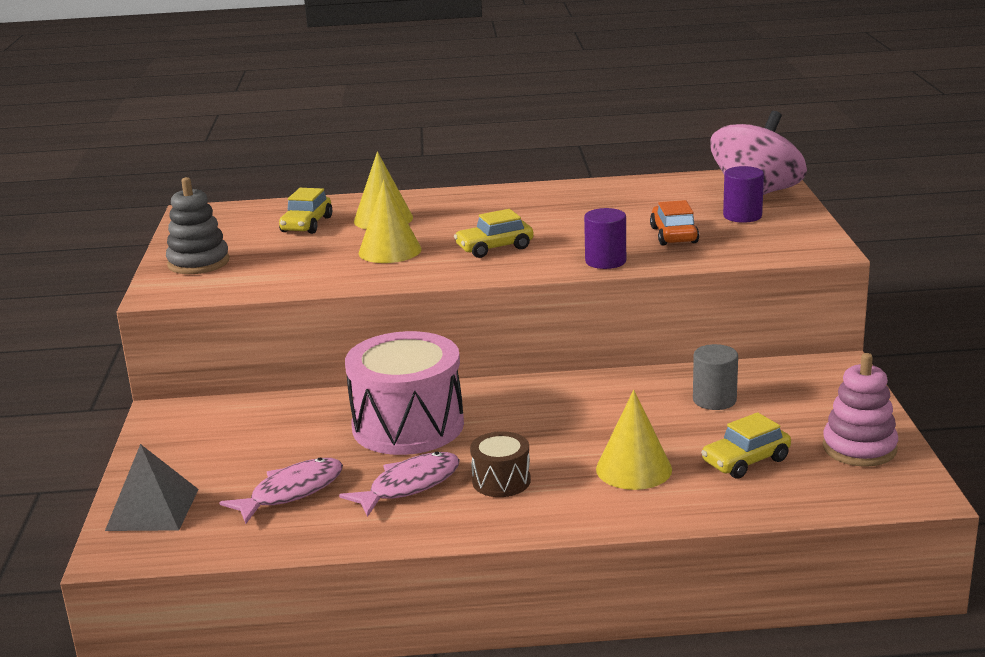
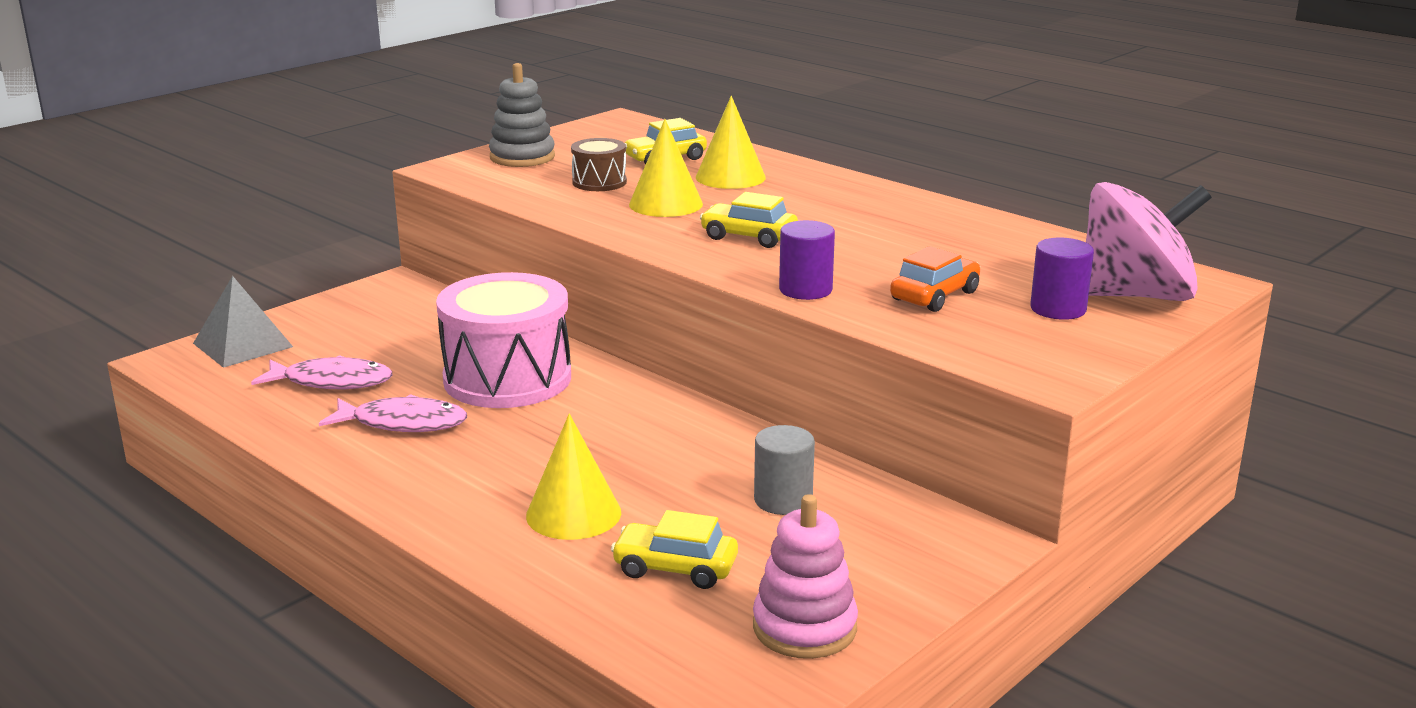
camera: 45 degrees right, 0 degrees up
(501, 481) = (464, 459): brown drum -> brown drum (599, 182)

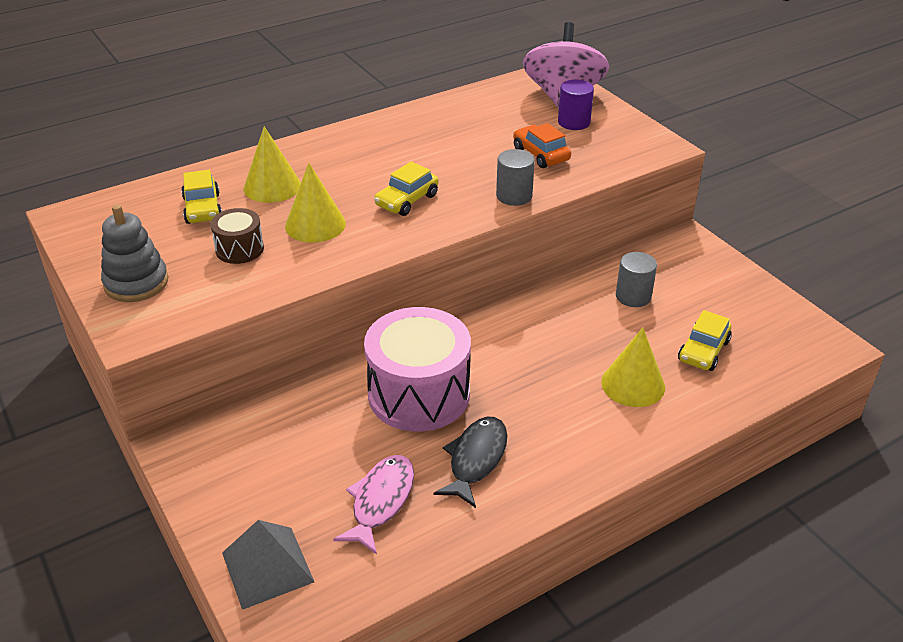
camera: 75 degrees left, 15 degrees up
(403, 423) = (476, 459): pink fish -> black fish
(804, 627) = (766, 315): pink stacking toy -> none
(805, 290) = (514, 196): purple cylinder -> grey cylinder

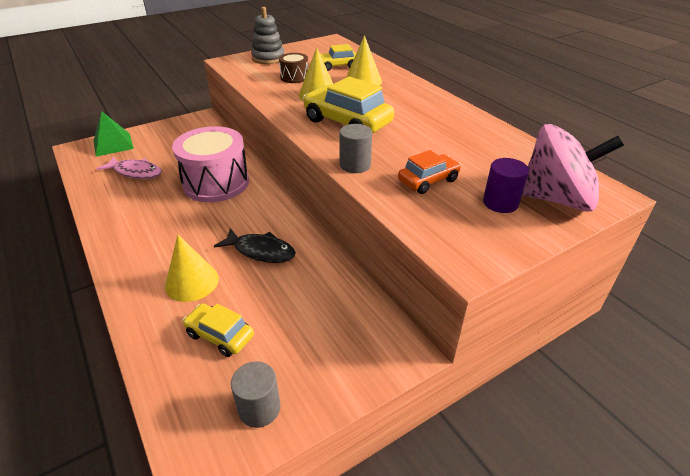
camera: 90 degrees right, 0 degrees up
(267, 567) = (113, 144): grey pyramid -> green pyramid
(406, 200) = (347, 122): yellow car -> yellow car, size x1.73
(476, 459) = (150, 204): black fish -> black fish (260, 251)
(633, 296) = (306, 294): grey cylinder -> grey cylinder (259, 408)

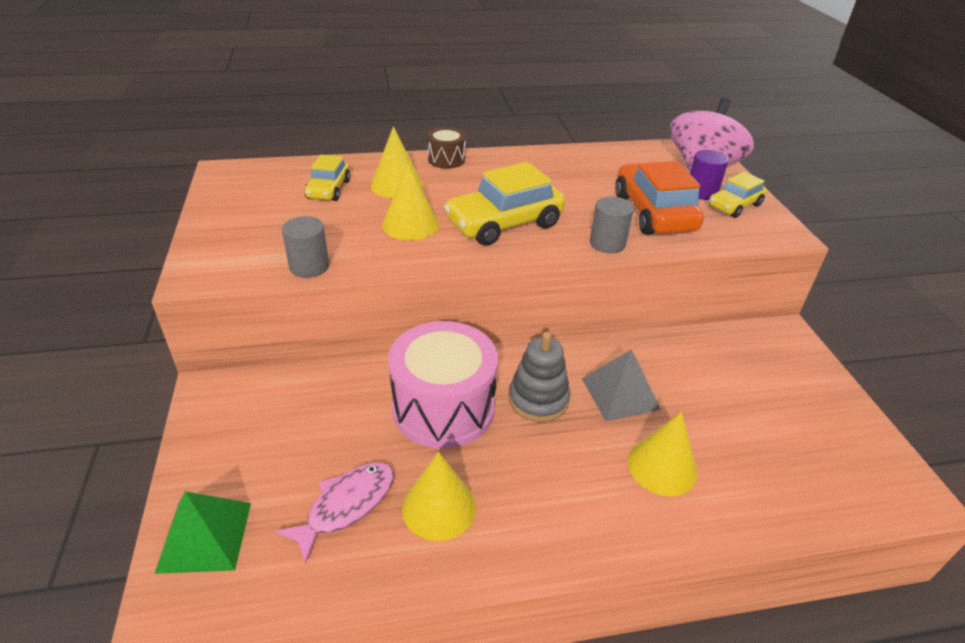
camera: 70 degrees left, 0 degrees up
(139, 199) = (439, 507): none -> yellow cone
(220, 335) = (756, 454): yellow car -> yellow car (734, 206)
(259, 408) = (852, 441): grey cylinder -> grey cylinder (309, 267)
(260, 251) = (620, 393): black fish -> grey pyramid
(268, 58) = (231, 235): grey stacking toy -> grey stacking toy (538, 399)
(294, 77) = (333, 229): brown drum -> brown drum (446, 159)
(428, 180) = (654, 213): orange car -> orange car, size x1.73

